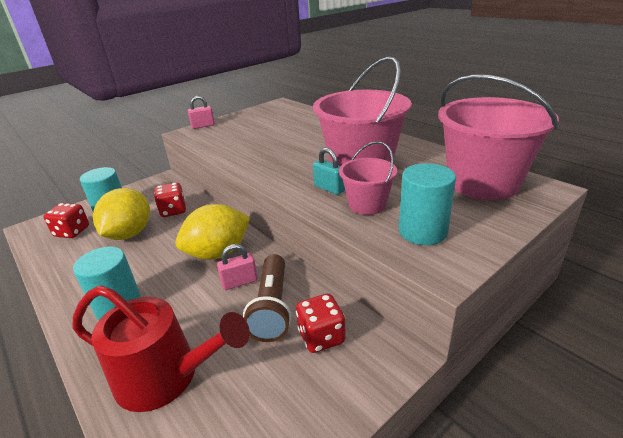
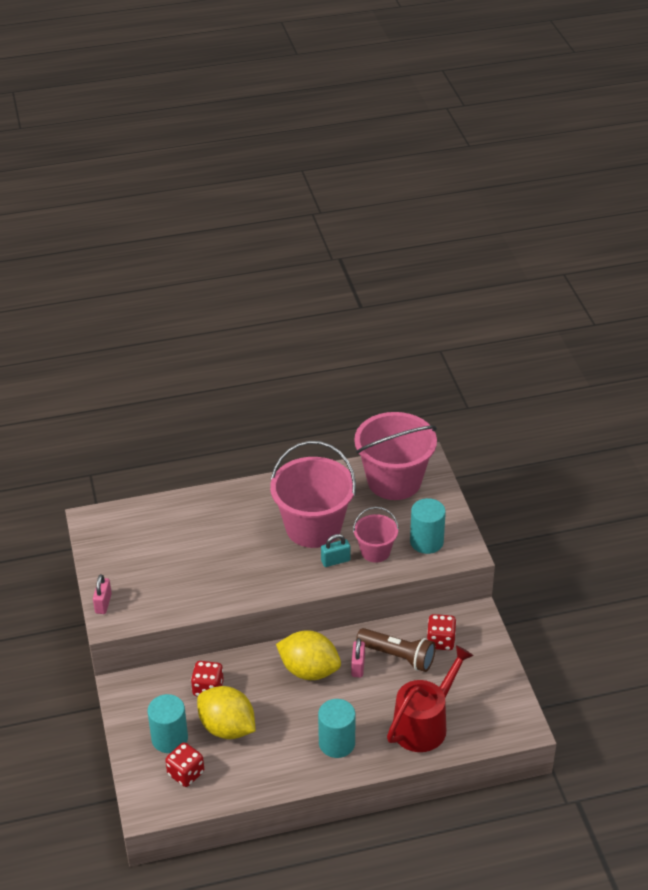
camera: 65 degrees left, 10 degrees up
(218, 253) = (309, 670): yellow lemon -> yellow lemon turned 60 degrees counterclockwise

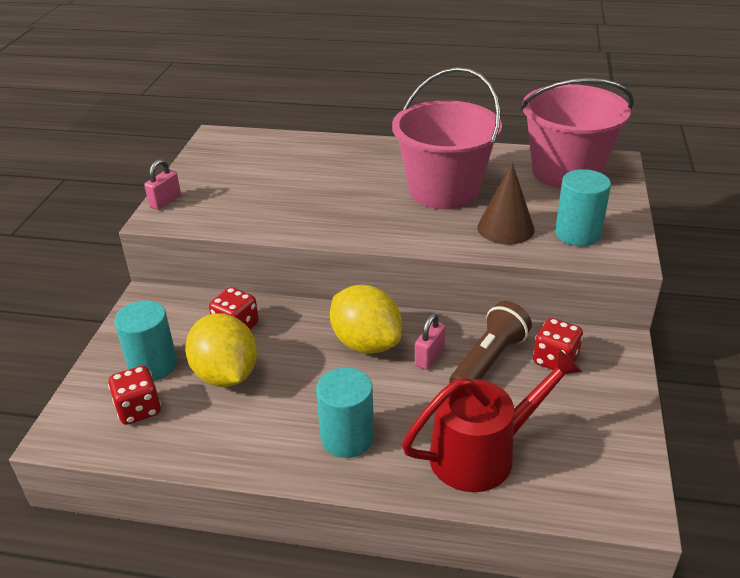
camera: 25 degrees right, 5 degrees down
(335, 561) = (450, 225): turquoise padlock -> none
(375, 551) = (505, 228): pink bucket -> brown cone
(398, 656) = (488, 361): brown flashlight -> brown flashlight turned 105 degrees counterclockwise

